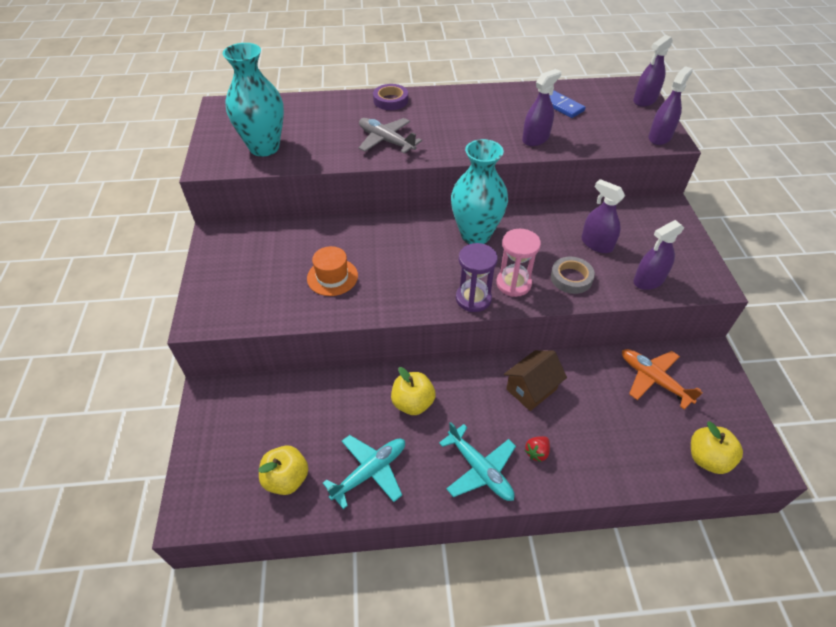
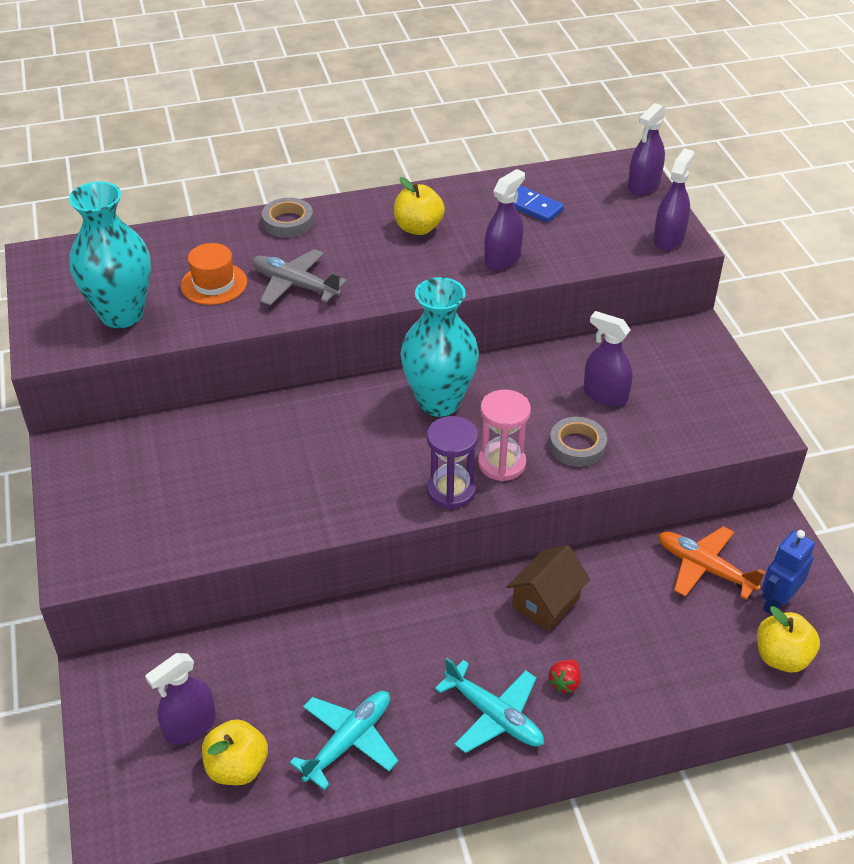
camera: 10 degrees left, 5 degrees down
(332, 277) = (251, 486): orange hat -> orange hat (214, 284)
(390, 100) = (288, 222): purple tape -> grey tape
(413, 403) = (389, 644): yellow apple -> yellow apple (418, 228)
(648, 280) = (679, 436): purple spray bottle -> purple spray bottle (190, 726)
(707, 414) = (777, 602): none -> blue robot

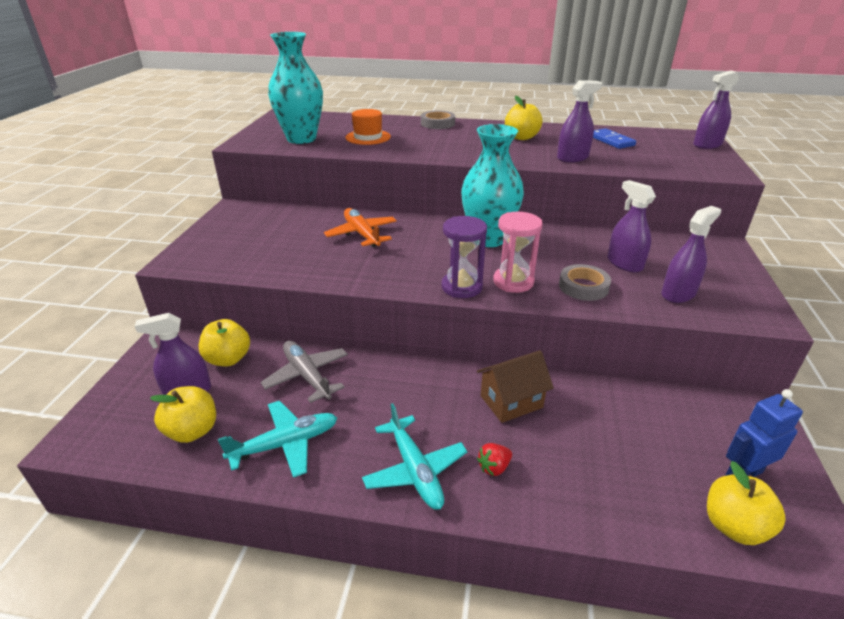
camera: 25 degrees right, 10 degrees down
(202, 667) = (228, 359): none -> yellow apple
(295, 285) = (417, 145): grey plane -> grey plane (307, 376)
(668, 239) = (716, 169): purple spray bottle -> purple spray bottle (678, 294)
(705, 568) = (674, 422): orange plane -> orange plane (362, 234)

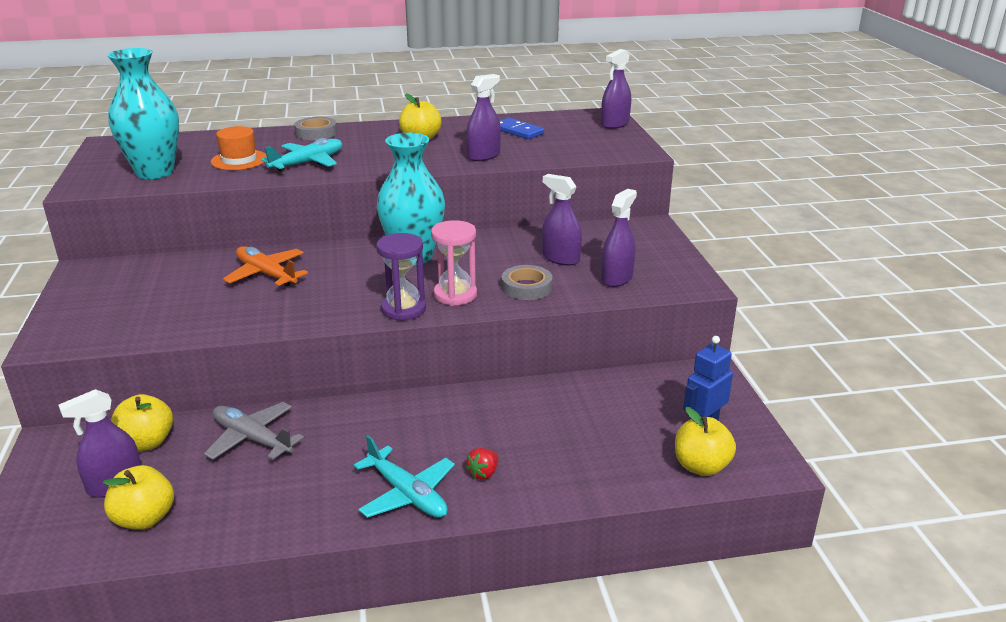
camera: 20 degrees left, 5 degrees down
(285, 444) = (259, 505): turquoise plane -> turquoise plane (307, 163)
(511, 402) = (482, 415): brown house -> none

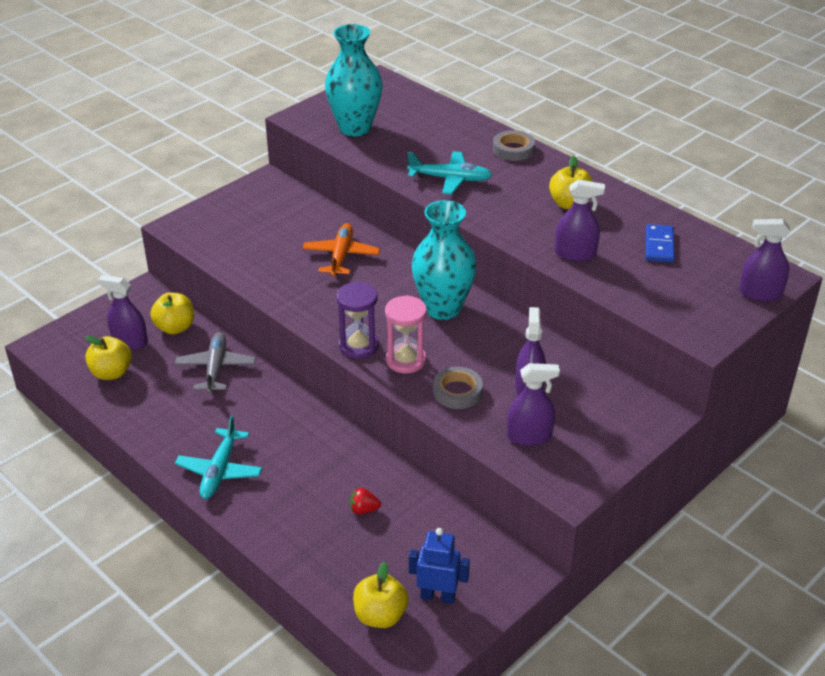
camera: 55 degrees right, 10 degrees up
(239, 160) = (417, 147): orange hat -> none
(483, 473) = (271, 497): red strawberry -> red strawberry (364, 509)

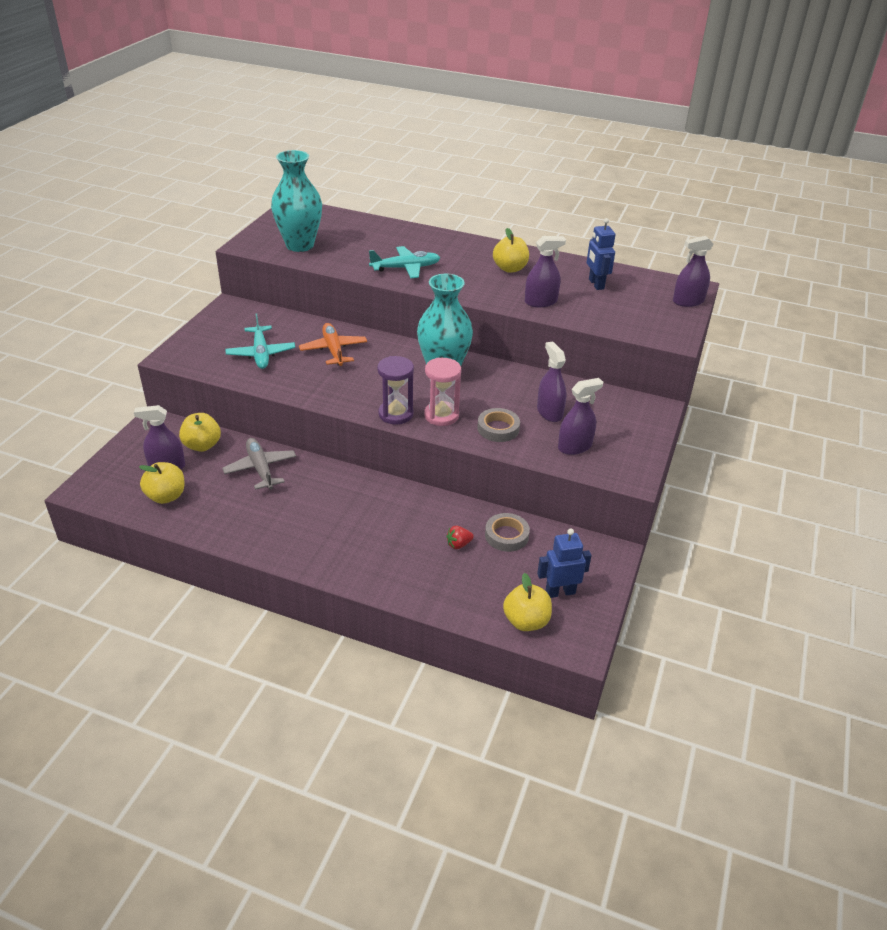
camera: 25 degrees left, 0 degrees up
(220, 470) = (317, 549): turquoise plane -> turquoise plane (261, 353)
(513, 149) = (439, 239): grey tape -> grey tape (506, 535)
(659, 246) = (596, 284): blue domino -> blue robot

